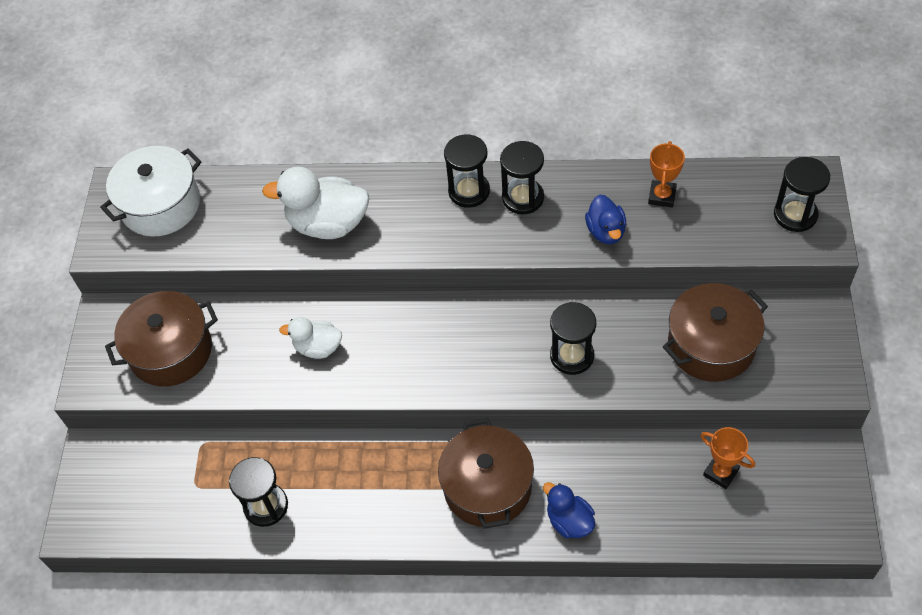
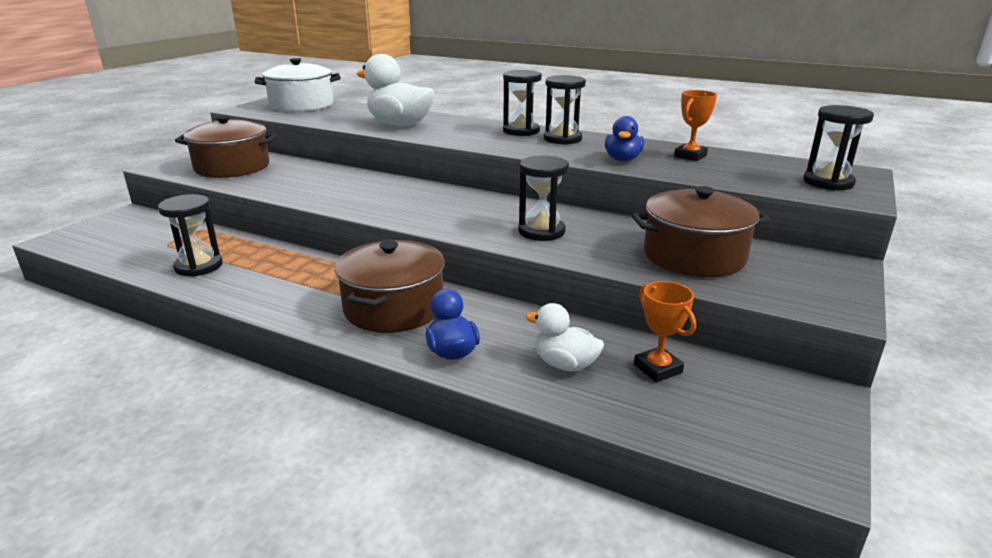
camera: 20 degrees right, 30 degrees down
(318, 347) = (333, 186): white duck -> white duck (565, 364)

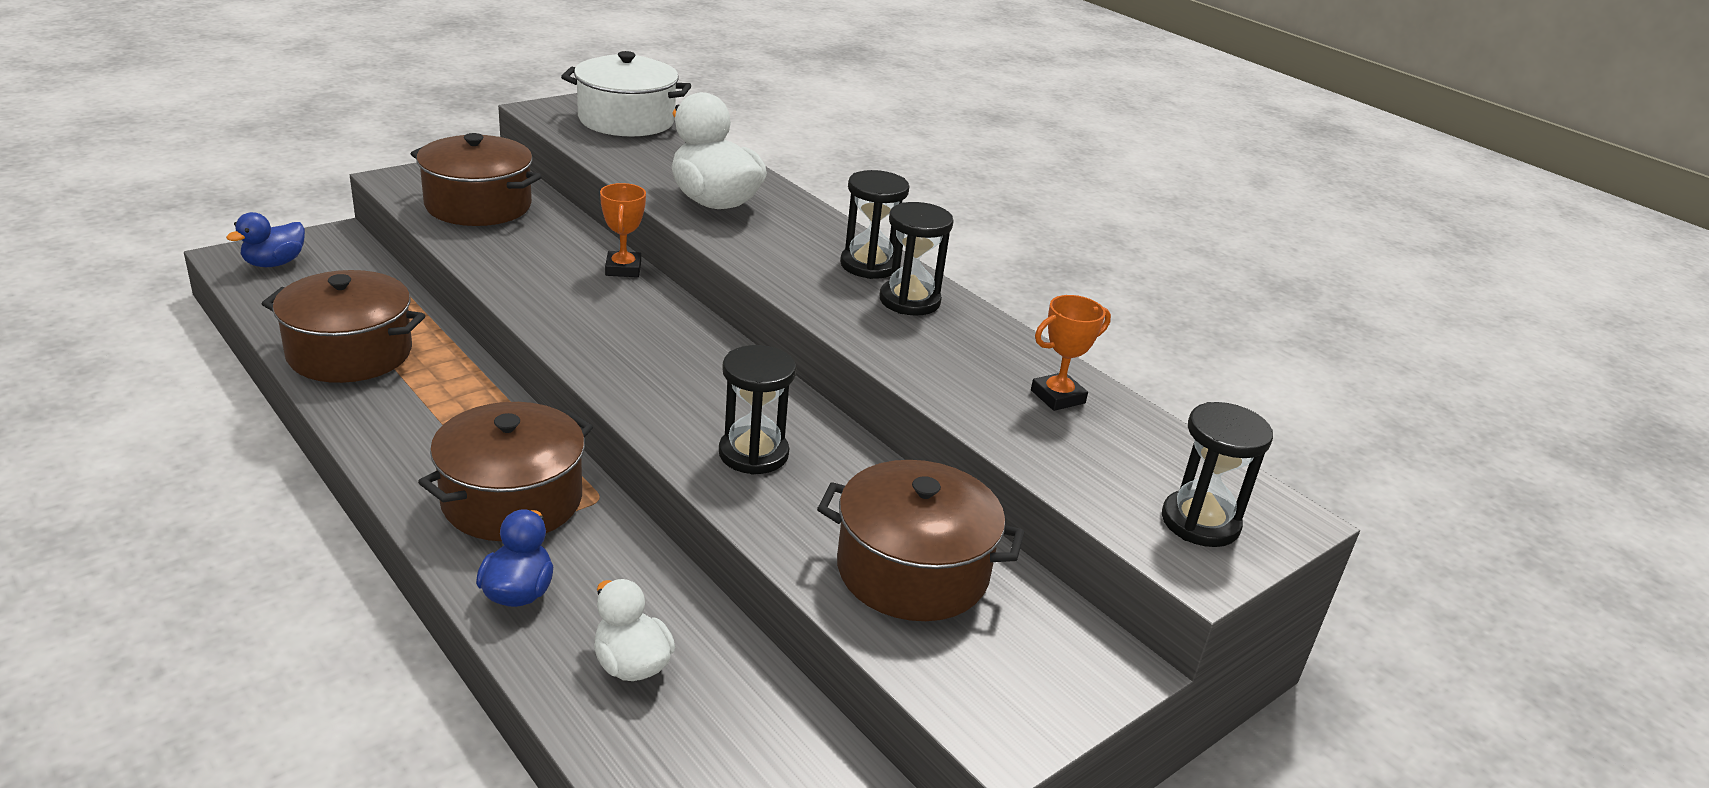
camera: 20 degrees right, 5 degrees up
(199, 266) = (350, 353): black hourglass -> brown pot
(622, 159) = (944, 372): blue duck -> blue duck (274, 263)
(657, 368) = (738, 717): orange trophy -> orange trophy (623, 269)

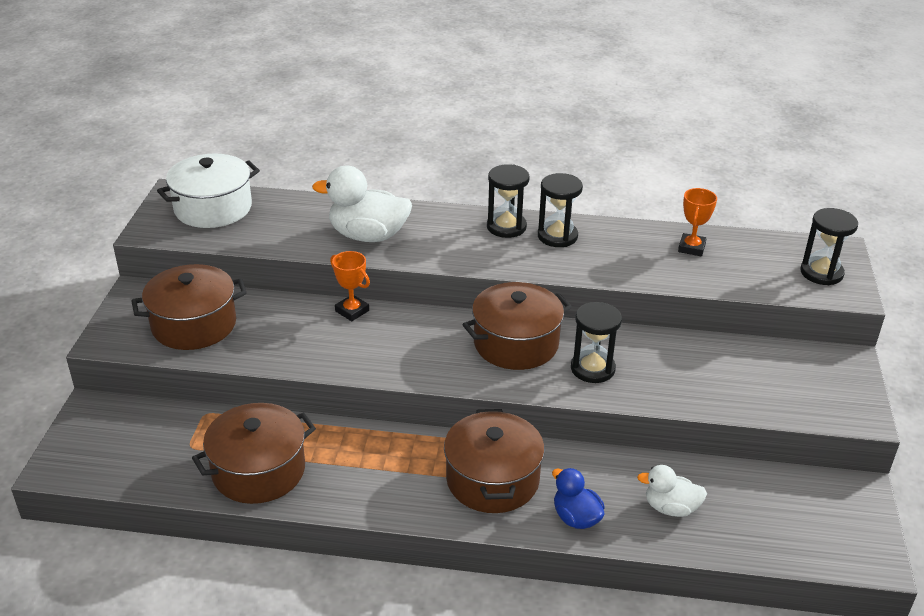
camera: 40 degrees left, 5 degrees up
(274, 263) = (92, 453): blue duck -> none
(912, 571) = (734, 375): brown pot -> brown pot (516, 343)

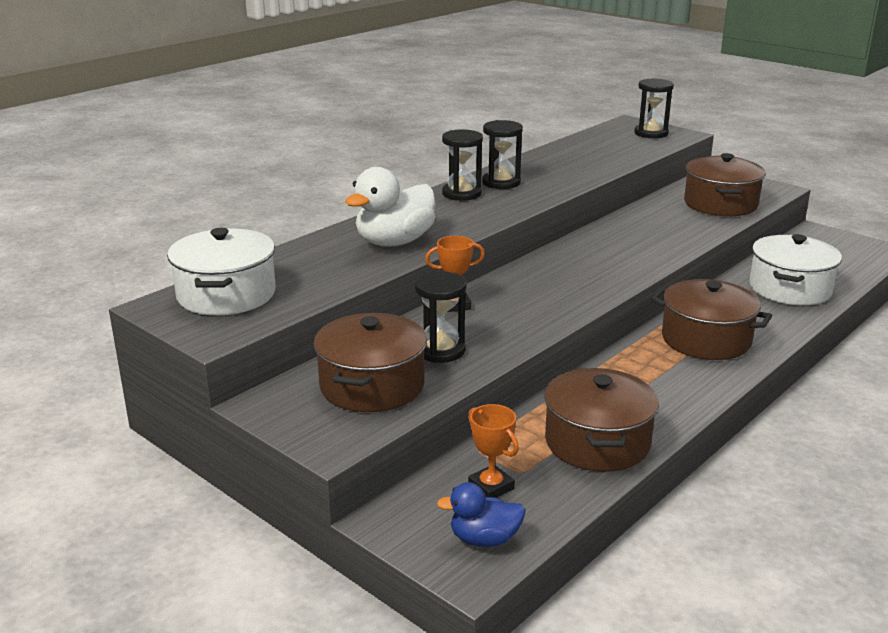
camera: 55 degrees left, 10 degrees down
(516, 343) = (584, 257): brown pot -> brown pot (720, 204)
(576, 518) = (776, 323): blue duck -> blue duck (484, 539)
(592, 368) = (647, 242): black hourglass -> black hourglass (440, 350)
(670, 508) = (790, 289): white duck -> white pot
(691, 248) = (575, 153): orange trophy -> orange trophy (491, 487)

